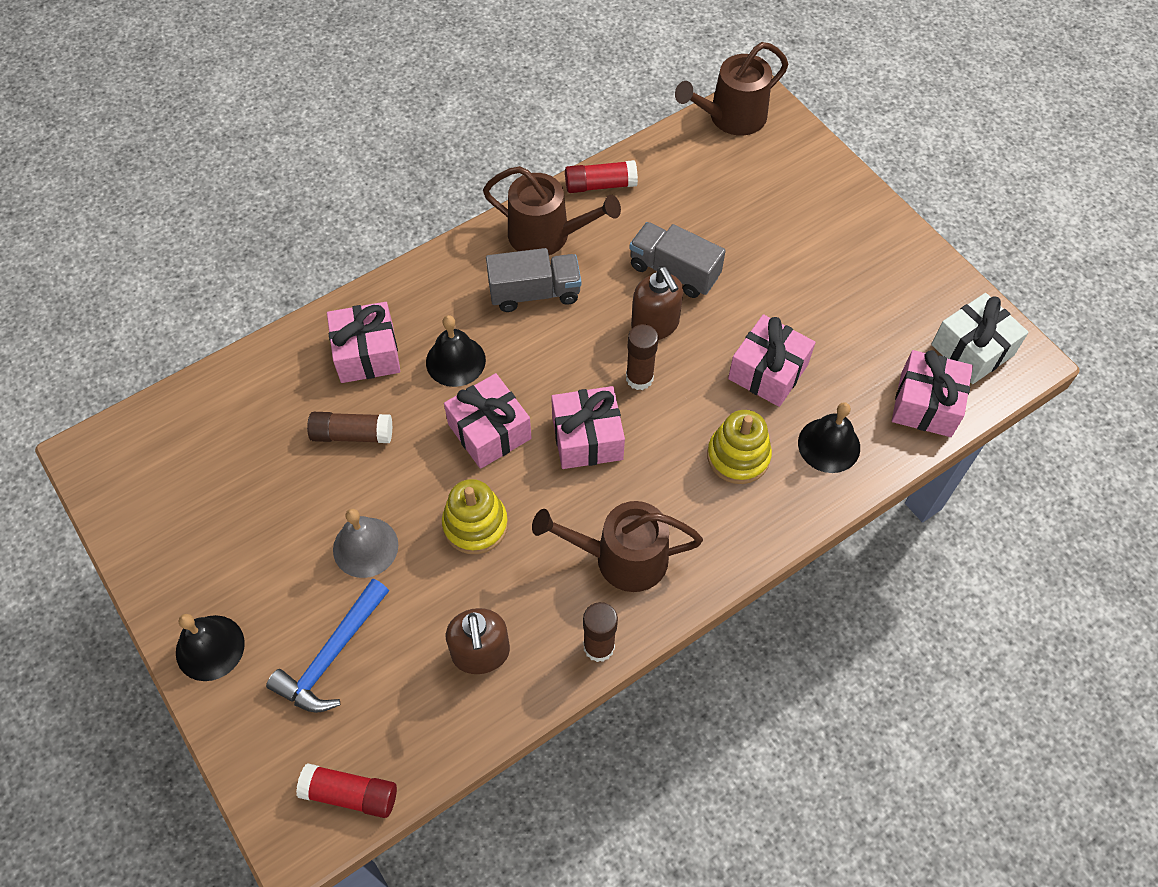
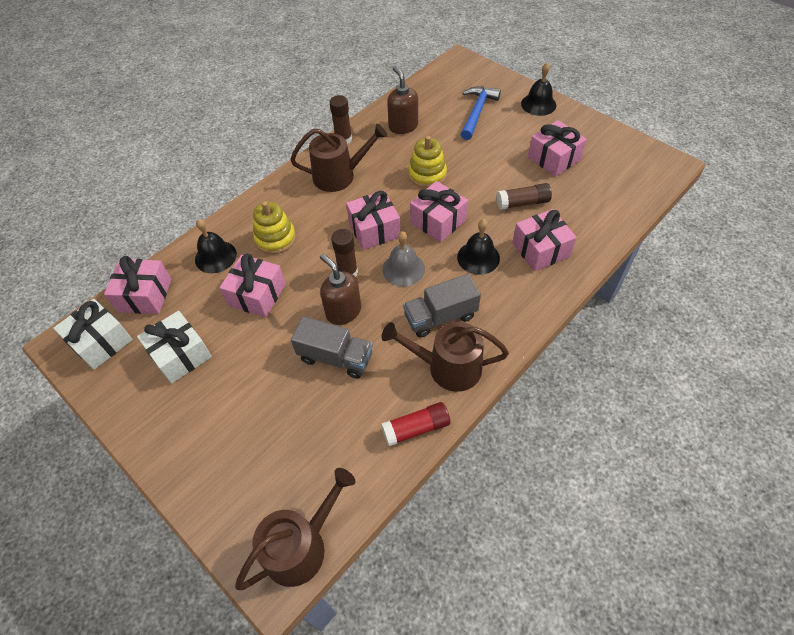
camera: 170 degrees right, 5 degrees down
(258, 509) = (554, 158): none -> pink gift
(350, 794) = (443, 74): red glue stick -> none
(365, 547) = (484, 154): grey bell -> grey bell (403, 269)
(865, 313) = (181, 355): none -> white gift

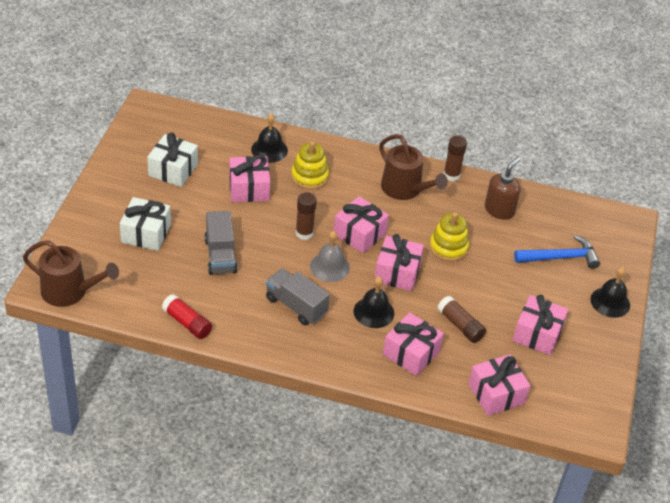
camera: 55 degrees right, 10 degrees down
(101, 342) = (159, 124): white gift -> white gift (146, 233)
(145, 295) = (210, 128): pink gift -> pink gift (496, 394)
(343, 311) = (264, 244): brown soap dispenser -> none
(448, 367) = (250, 325): brown watering can -> none

